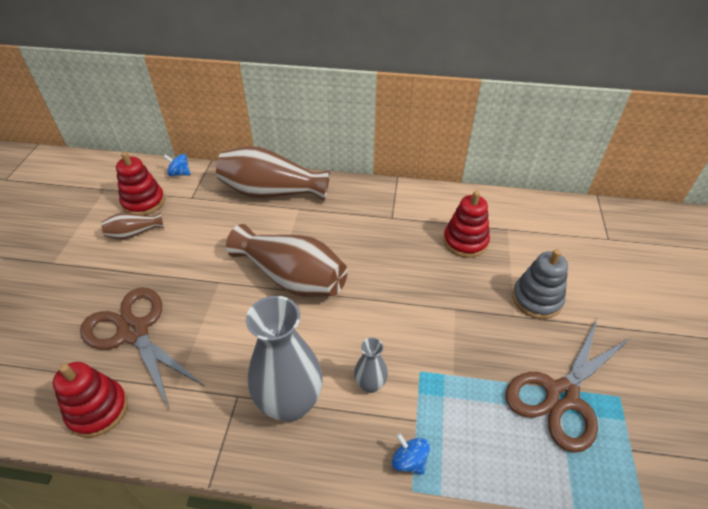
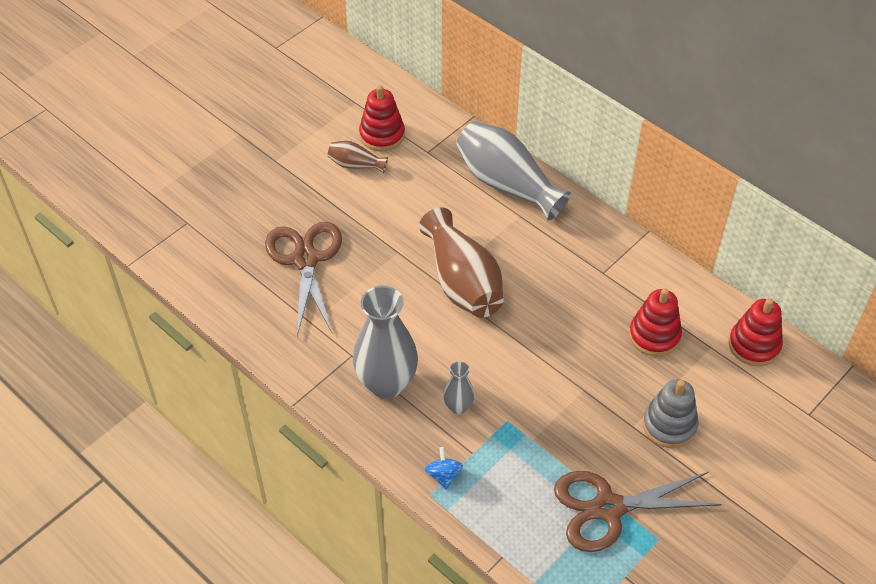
camera: 35 degrees right, 5 degrees up
(98, 410) = (249, 307): red stacking toy -> red stacking toy (754, 345)
(179, 173) = (433, 118): blue spinning top -> none
(272, 192) = (507, 184): brown vase -> grey vase

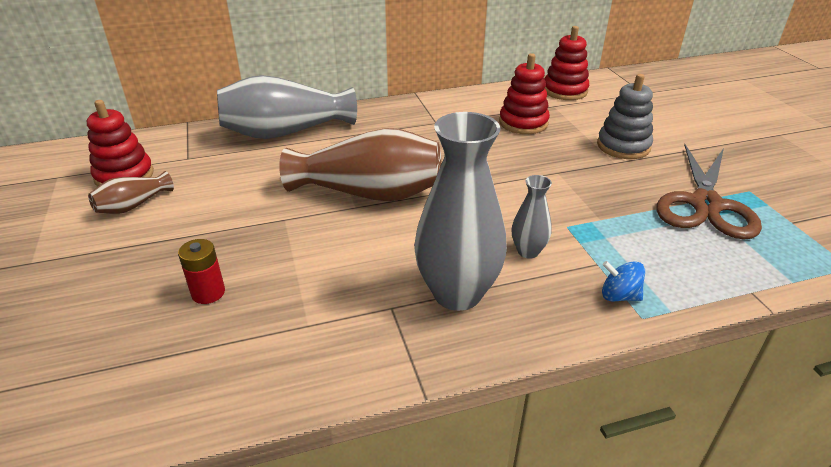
camera: 60 degrees left, 15 degrees down
(306, 259) = (208, 293): brown scissors -> red battery

